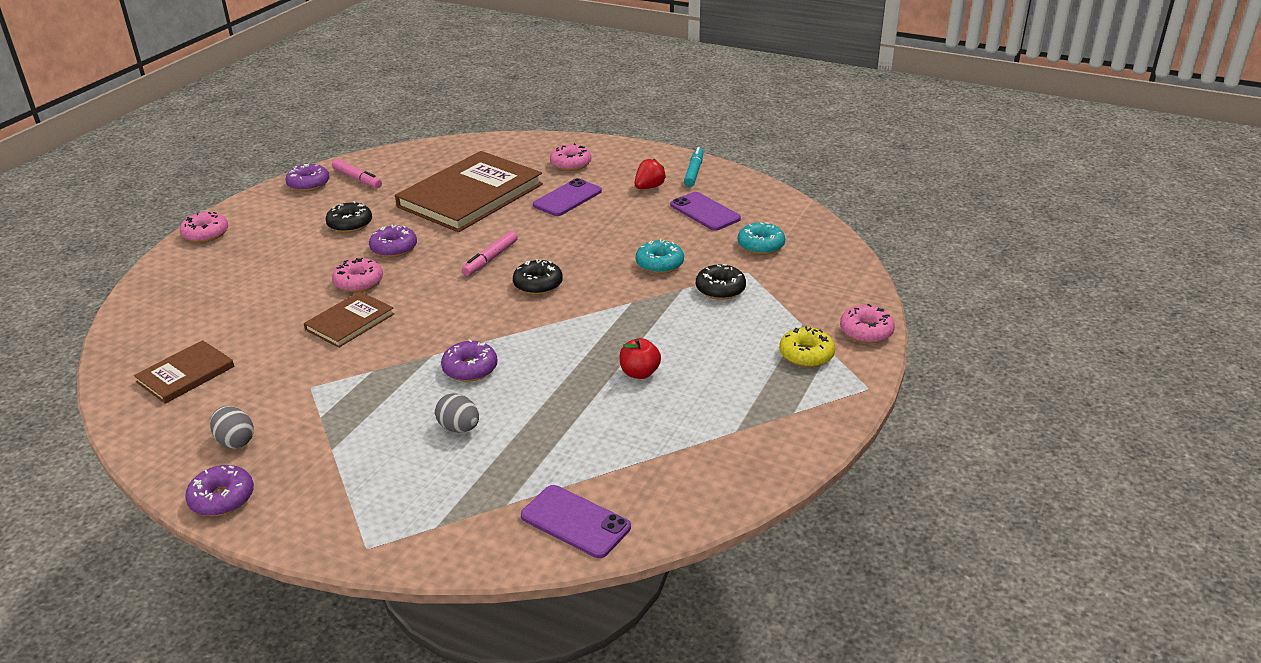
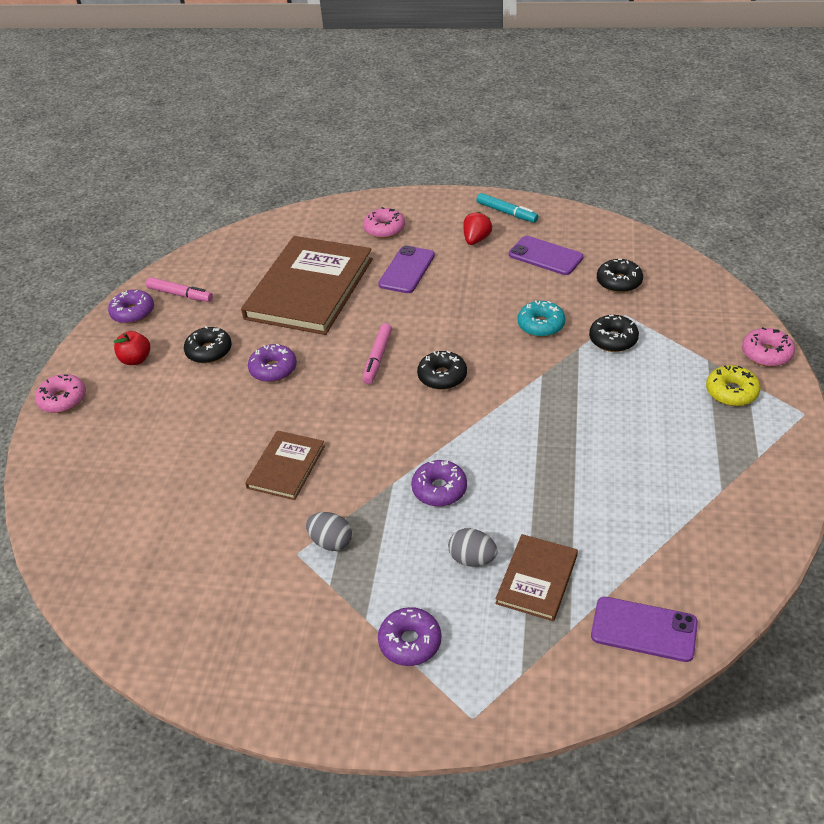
camera: 15 degrees left, 10 degrees up
(185, 374) = (157, 574): brown book -> brown book (537, 579)
(222, 498) = (294, 707): purple donut -> purple donut (410, 642)
(235, 441) = (263, 637): grey egg -> grey egg (331, 542)
(359, 282) = (264, 418): pink donut -> none
(639, 373) = (599, 451): red apple -> red apple (136, 359)
(693, 172) = (507, 212): turquoise marker -> turquoise marker turned 135 degrees clockwise
(760, 245) = (619, 282): turquoise donut -> black donut

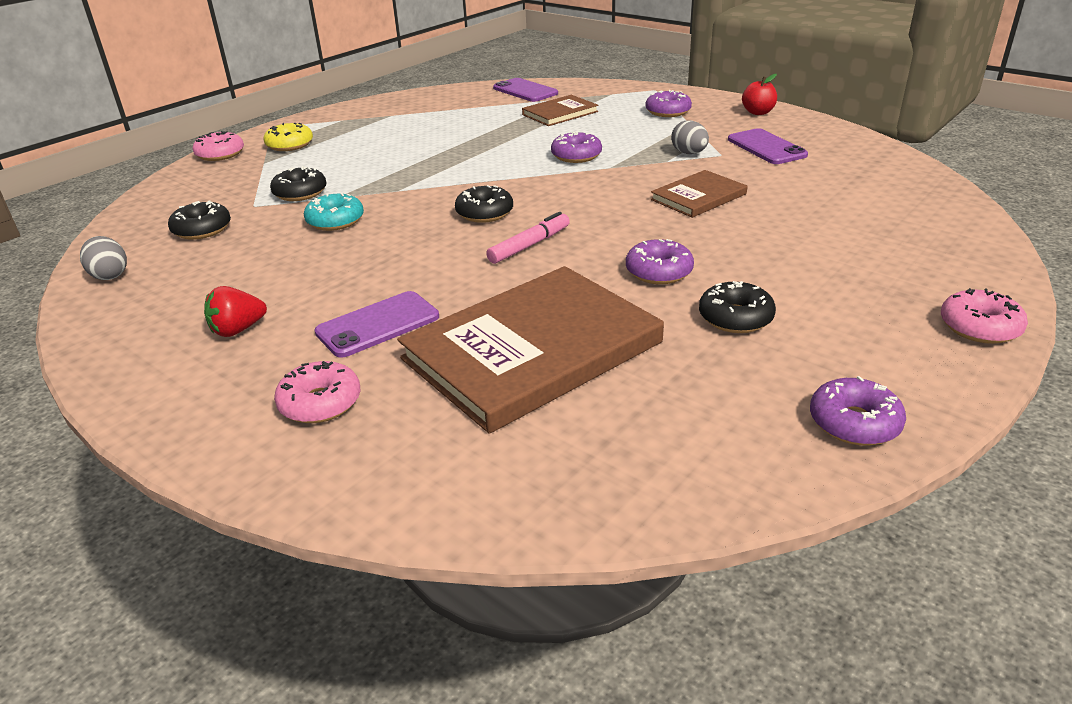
camera: 150 degrees left, 10 degrees down
(136, 359) = (855, 343): red apple -> red apple (758, 112)
(180, 294) = (752, 424): pink marker -> none
(472, 559) = (591, 127): grey egg -> grey egg (110, 275)
(507, 212) = (137, 352): turquoise marker -> none
(545, 256) = (209, 278): purple phone -> purple phone (766, 147)

